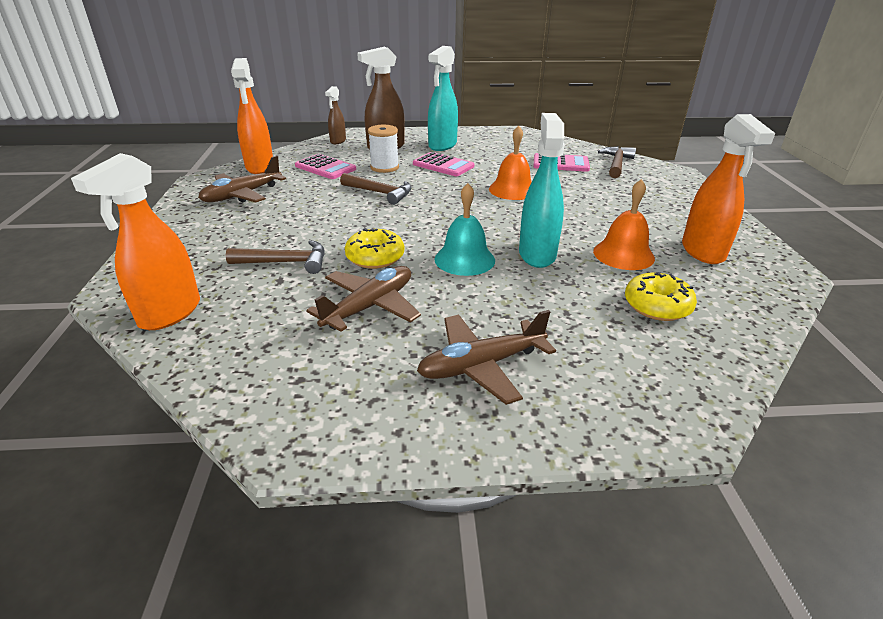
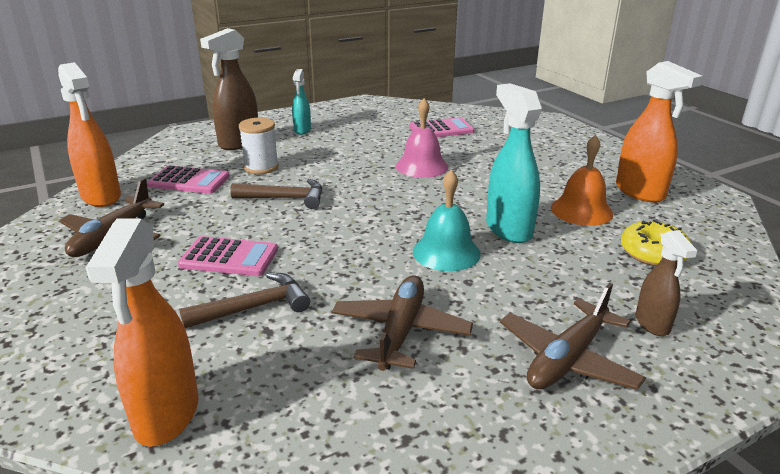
camera: 25 degrees left, 5 degrees down
(338, 141) = (173, 145): brown spray bottle -> brown spray bottle (652, 324)
(375, 257) = (352, 274): yellow donut -> none
(442, 145) = (302, 130): turquoise spray bottle -> turquoise spray bottle, size x0.58
(443, 165) = (325, 153): pink calculator -> pink calculator (229, 257)
(512, 190) = (421, 166): orange bell -> pink bell
(616, 164) = (492, 120): brown hammer -> none

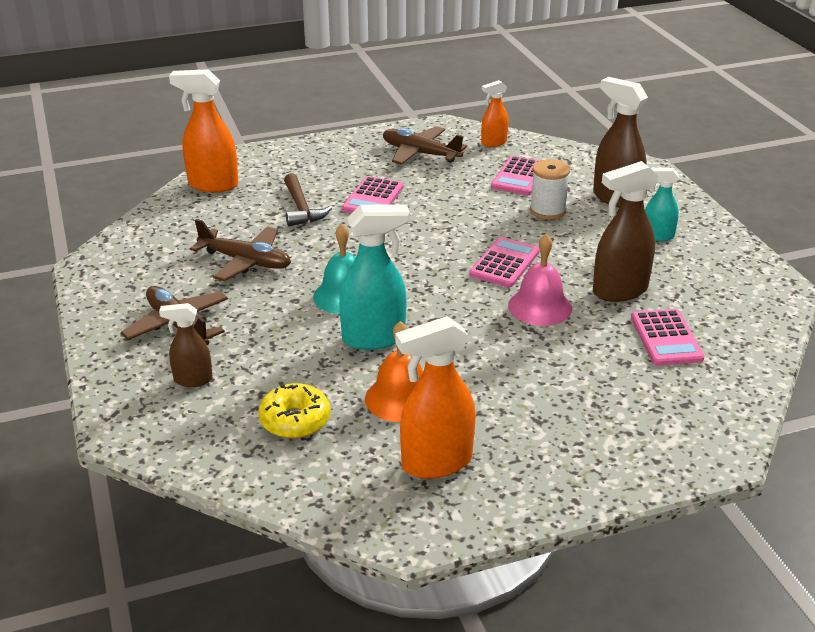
camera: 100 degrees right, 5 degrees up
(101, 197) = (493, 143): orange spray bottle -> orange spray bottle, size x0.58
(285, 198) = (472, 222): brown hammer -> none
(359, 181) = (504, 263): none -> pink calculator
(387, 142) = (619, 291): none -> brown spray bottle

